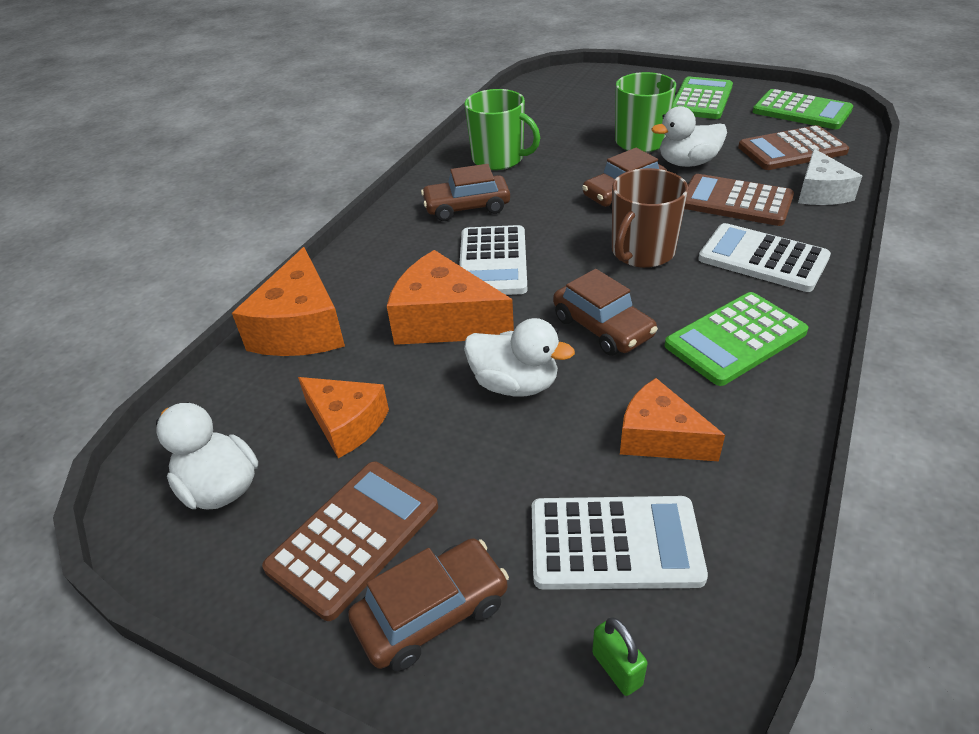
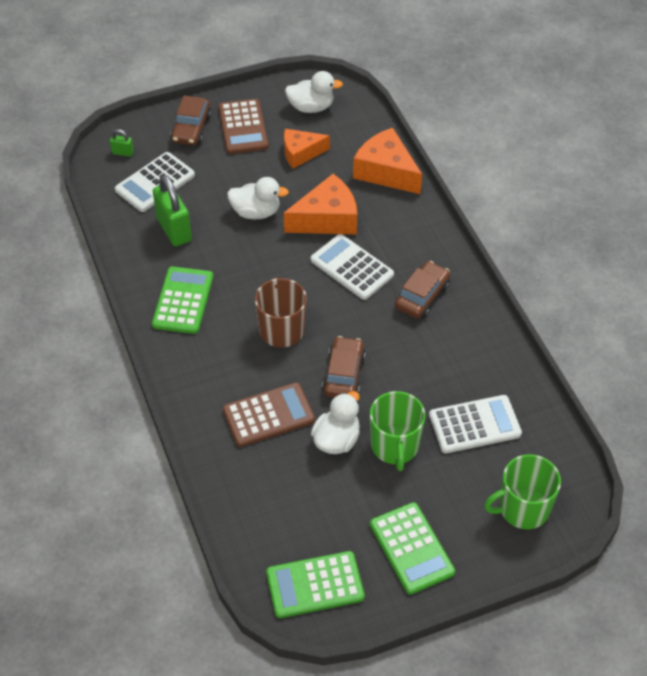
camera: 130 degrees right, 10 degrees up
(499, 159) = (465, 354): green mug -> green mug (522, 509)
(515, 384) = (256, 212): white duck -> white duck turned 150 degrees counterclockwise
(602, 327) = (250, 265): brown car -> none
(659, 437) = (174, 229): orange cheese -> green padlock
(762, 259) = (212, 369): white calculator -> white calculator (474, 425)
(792, 150) = (279, 510): brown calculator -> none
(820, 192) = (223, 463): white cheese -> none

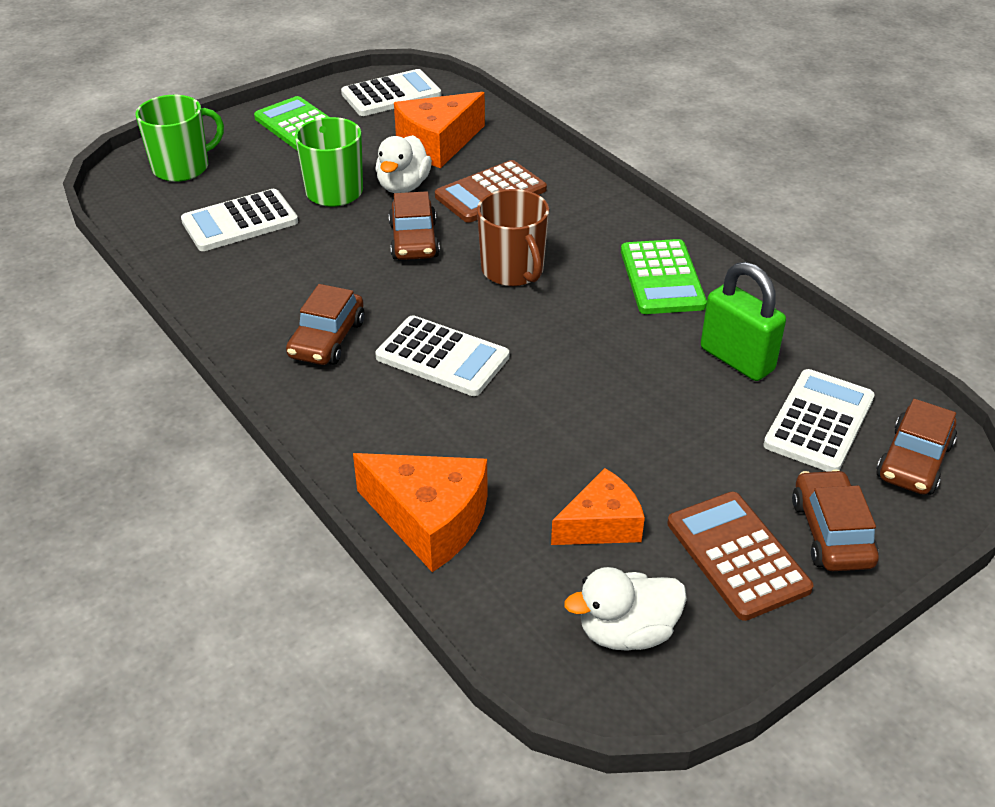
camera: 165 degrees right, 10 degrees down
(123, 153) = (913, 461): green padlock -> brown car
(256, 212) = (626, 407): white duck -> none
(315, 585) = (391, 94): green calculator -> white calculator
(327, 219) = (506, 418): orange cheese -> orange cheese (437, 144)

